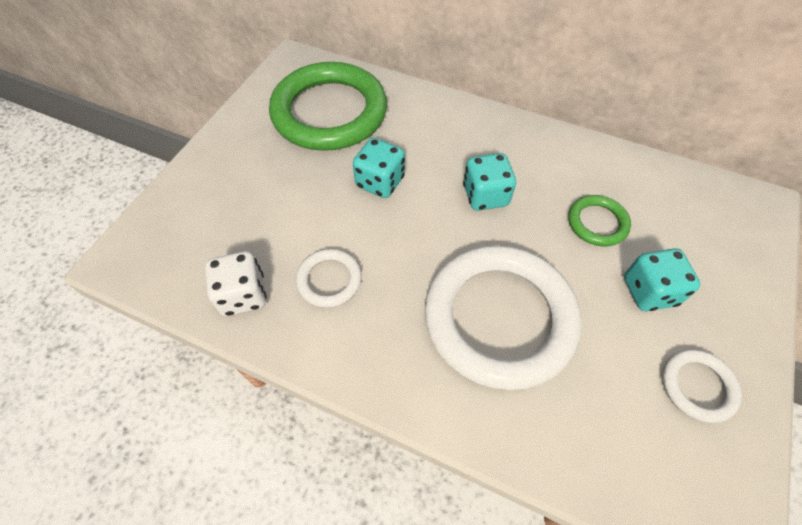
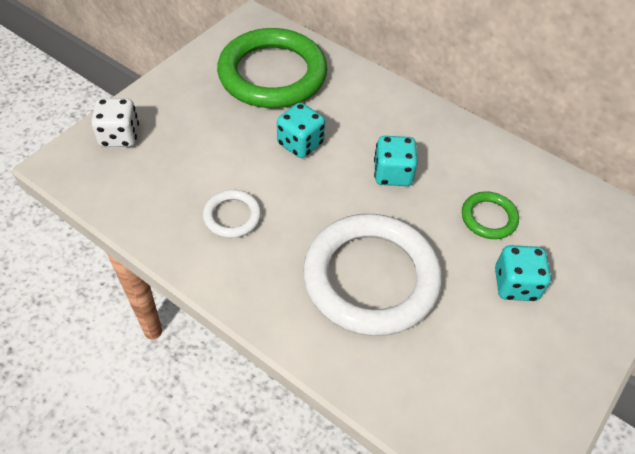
camera: 10 degrees right, 5 degrees down
(243, 295) = (156, 213): white dice -> white dice (119, 136)
(697, 386) = (529, 370): white ring -> none

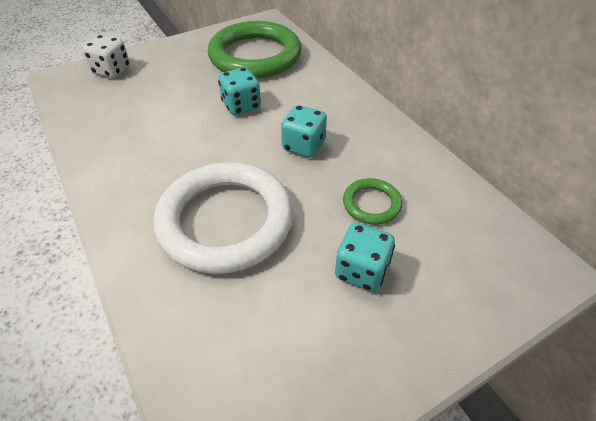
camera: 25 degrees right, 5 degrees down
(232, 216) = (148, 142): white ring -> none

